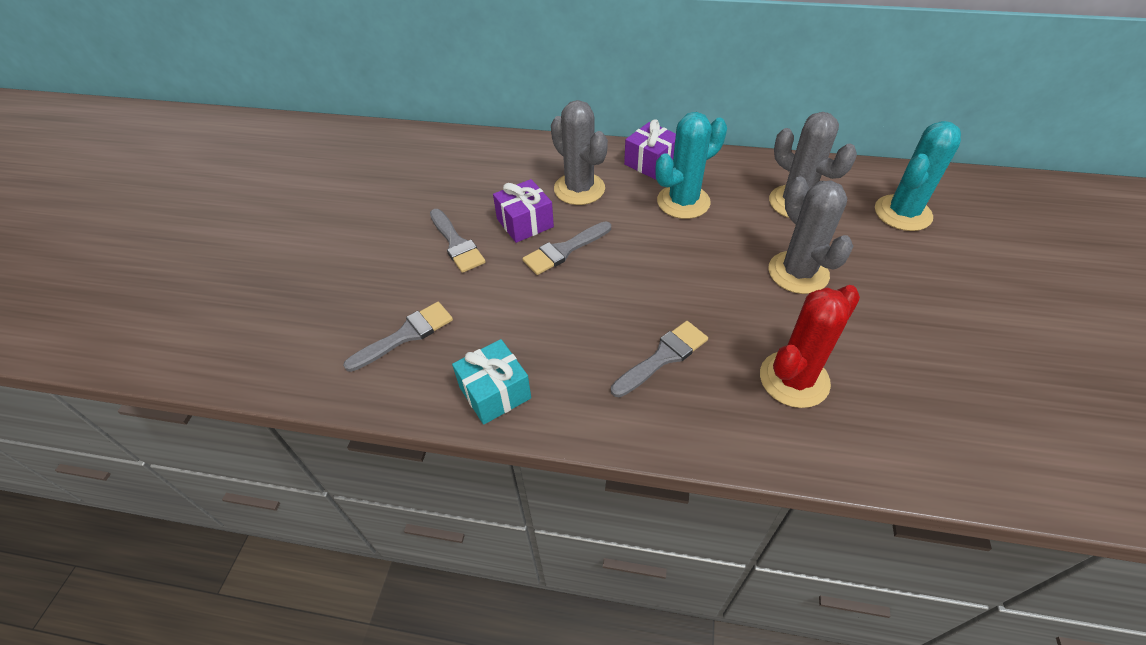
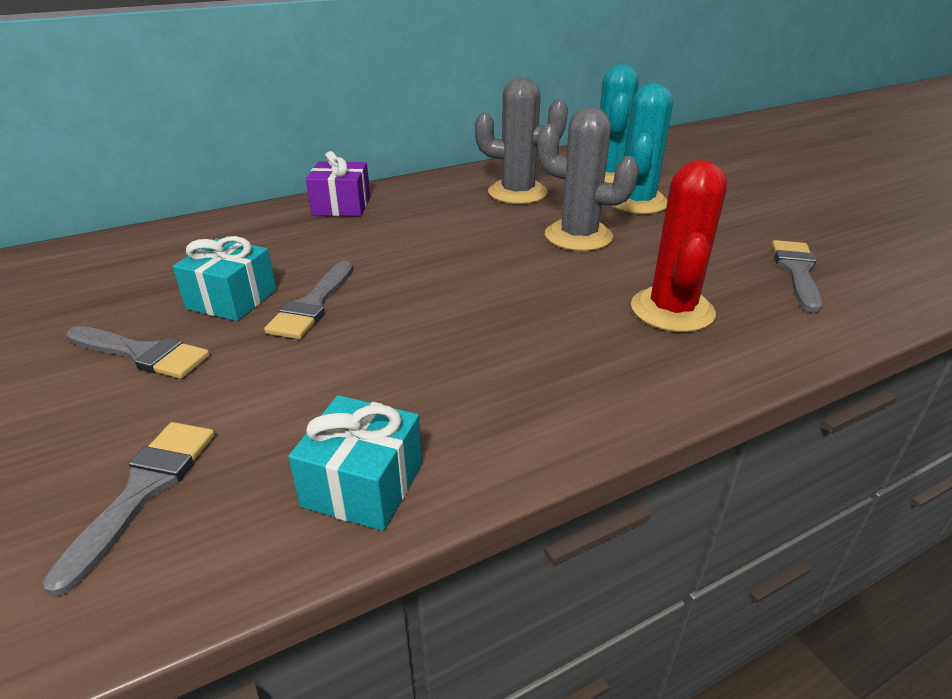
camera: 40 degrees left, 15 degrees down
(525, 223) = (232, 299): purple gift -> turquoise gift
(579, 189) = (276, 249): grey cactus -> none
(663, 357) = (534, 349): grey brush -> grey brush (797, 272)
(683, 202) = (410, 223): turquoise cactus -> turquoise cactus (637, 202)

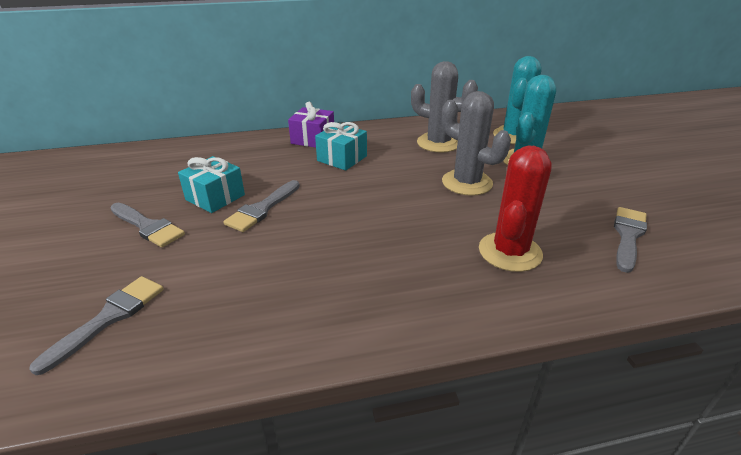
camera: 15 degrees right, 0 degrees up
(363, 485) = (235, 342): turquoise gift -> turquoise gift (342, 158)

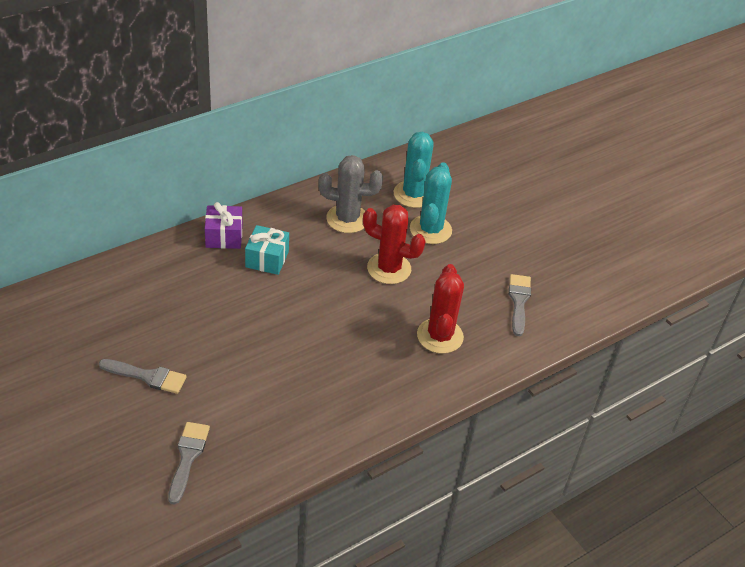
camera: 25 degrees left, 10 degrees up
(215, 197) = (181, 332): turquoise gift -> none
(262, 209) = (231, 336): grey brush -> none
(467, 183) = (389, 268): grey cactus -> red cactus

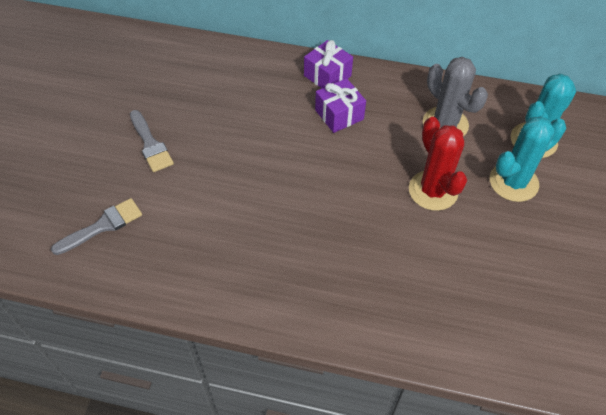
camera: 50 degrees right, 10 degrees up
(267, 259) = (339, 115): turquoise gift -> purple gift
(440, 336) = (410, 284): red cactus -> none
(519, 301) = (528, 310): grey brush -> none

